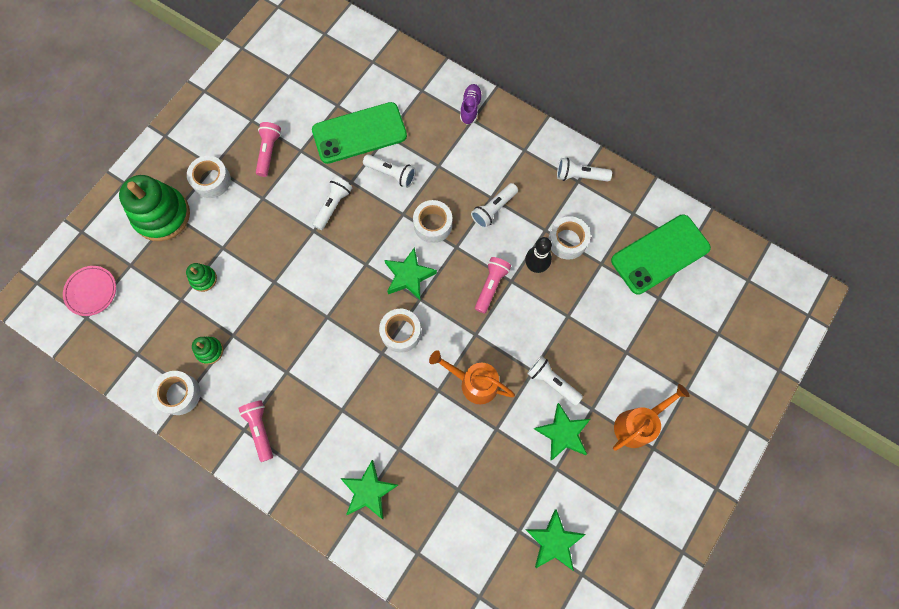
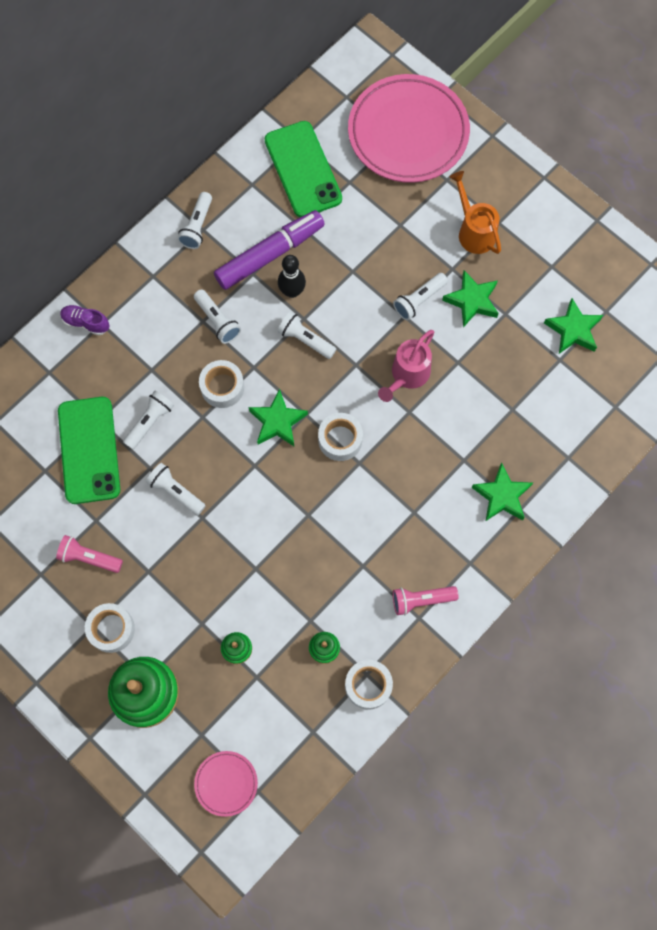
camera: 80 degrees left, 0 degrees up
(473, 382) = (407, 376): orange watering can -> pink watering can
(491, 286) = (305, 339): pink flashlight -> white flashlight
(567, 241) = (270, 254): white tape -> purple marker
(727, 344) = (408, 132): none -> pink plate

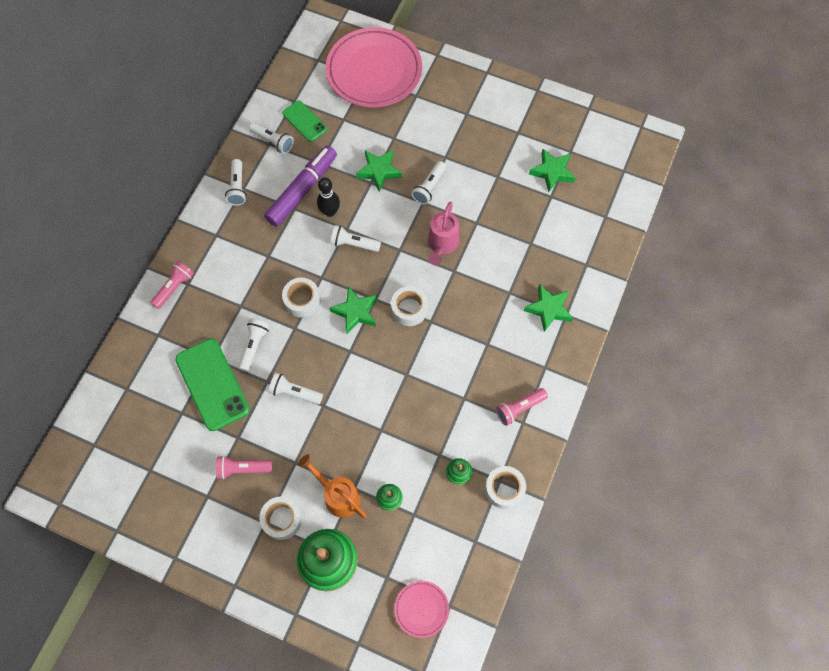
camera: 20 degrees left, 5 degrees down
(86, 323) = (174, 287): purple shoe -> pink flashlight
(217, 321) = (280, 252): white flashlight -> white flashlight (273, 141)
(303, 169) = (304, 121): green phone -> green phone, size x0.59
(472, 301) = (469, 175): green star -> green star (379, 171)
(473, 231) = (450, 125): orange watering can -> orange watering can (338, 495)

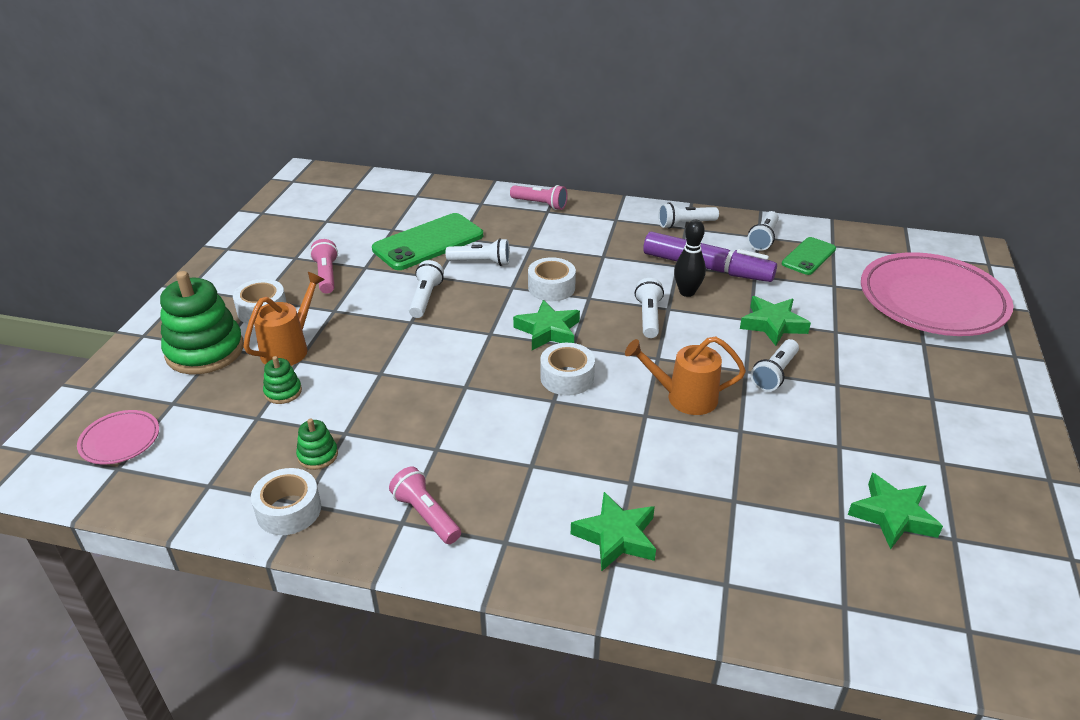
camera: 80 degrees right, 30 degrees down
(429, 187) = (774, 374): white flashlight -> white flashlight turned 75 degrees counterclockwise
(442, 245) = (683, 397): pink watering can -> orange watering can

